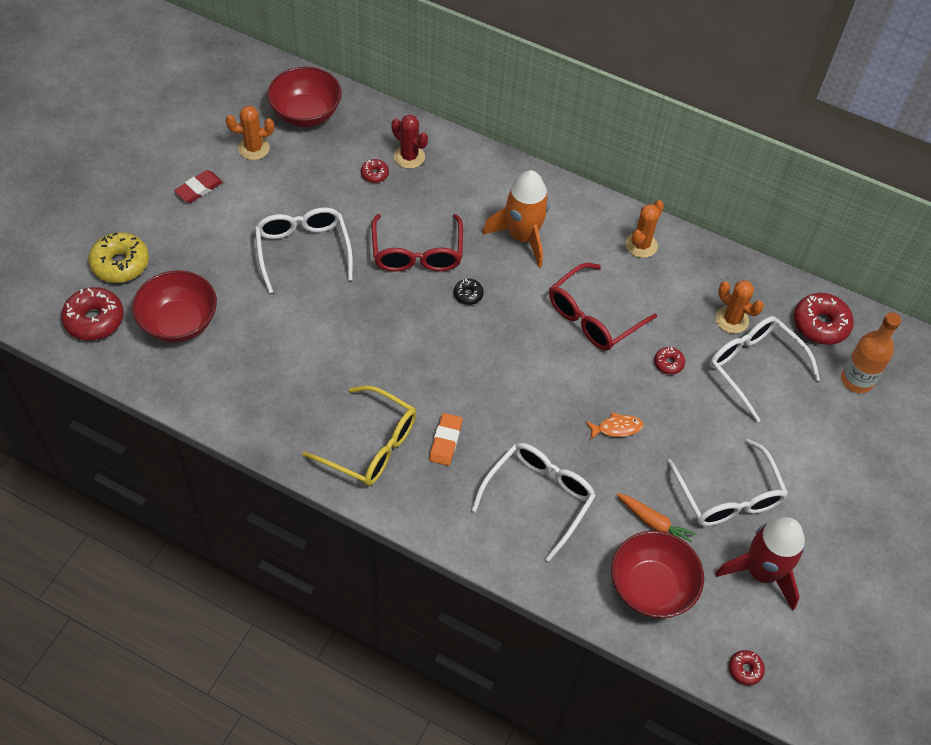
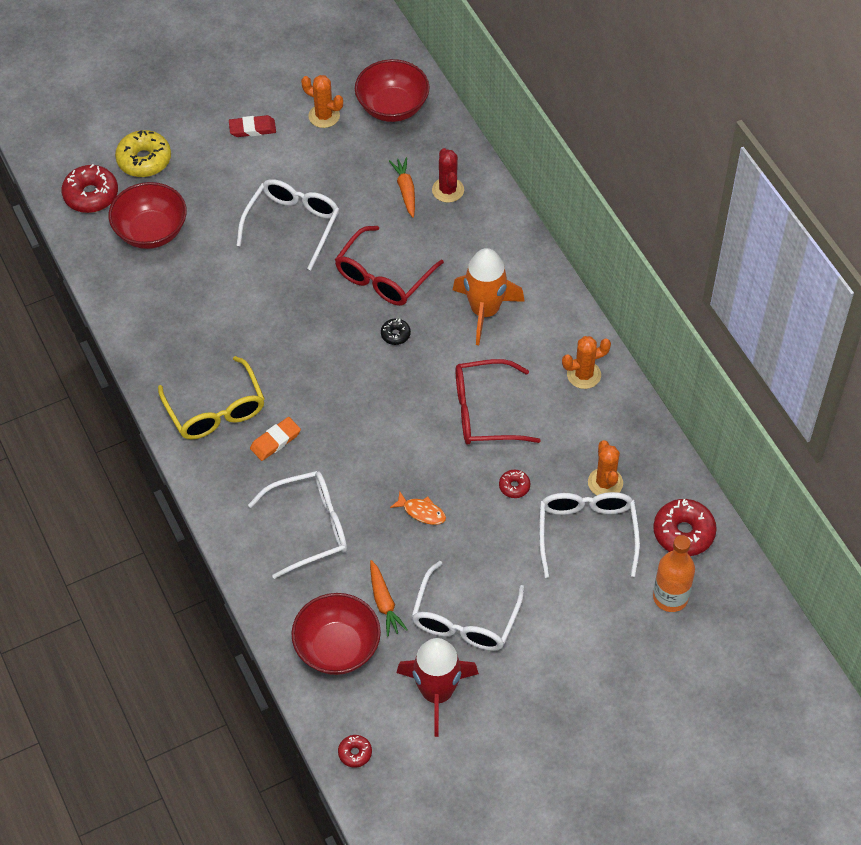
camera: 40 degrees right, 0 degrees up
(375, 174) = (405, 190): red donut -> orange carrot

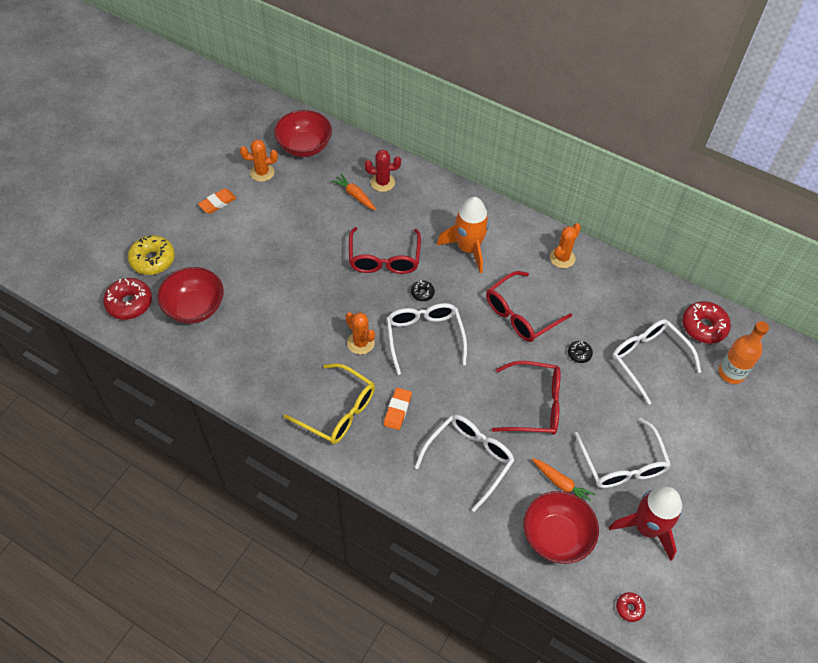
camera: 35 degrees left, 0 degrees up
(252, 129) = (217, 203): red eraser -> orange eraser
(293, 224) = (295, 253): white glasses -> white glasses (424, 337)
(422, 512) = (535, 405): orange fish -> red glasses
(448, 190) = (382, 182): red cactus -> red cactus turned 45 degrees counterclockwise
(514, 486) = (579, 354): red donut -> black donut
(605, 483) = (632, 320): orange cactus -> orange cactus (360, 343)

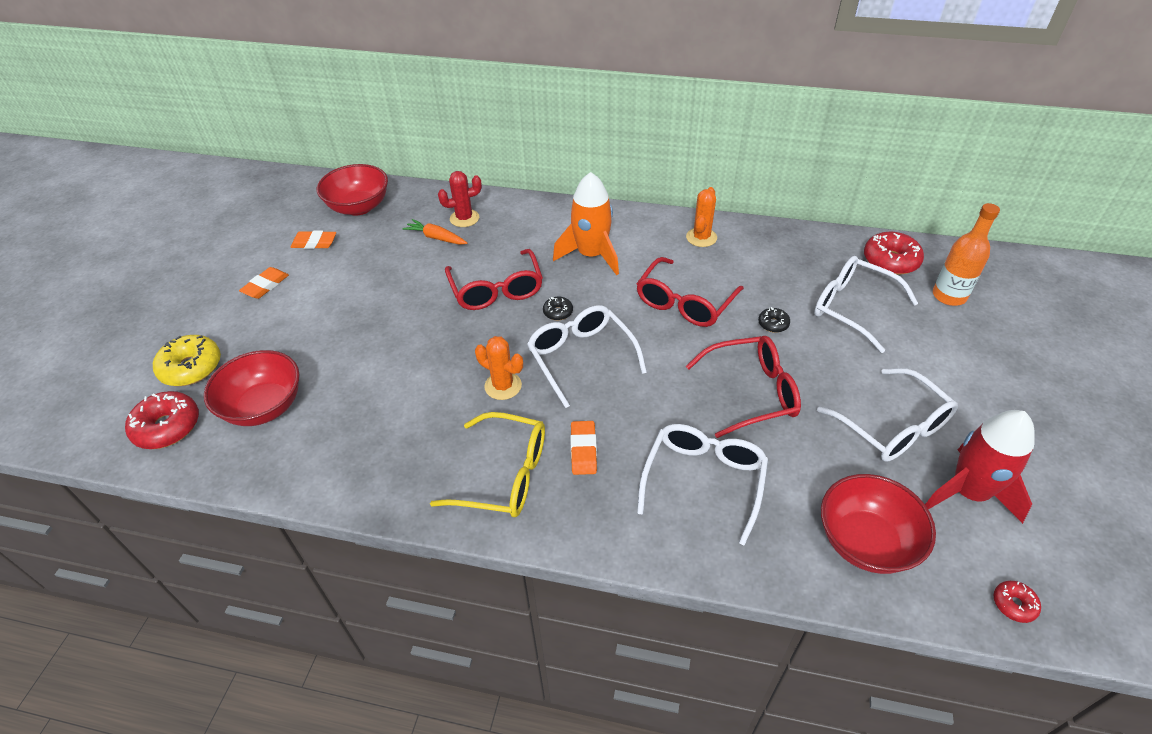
camera: 15 degrees left, 10 degrees down
(262, 172) = (314, 243): orange cactus -> orange eraser
(561, 483) = (834, 473): orange carrot -> none

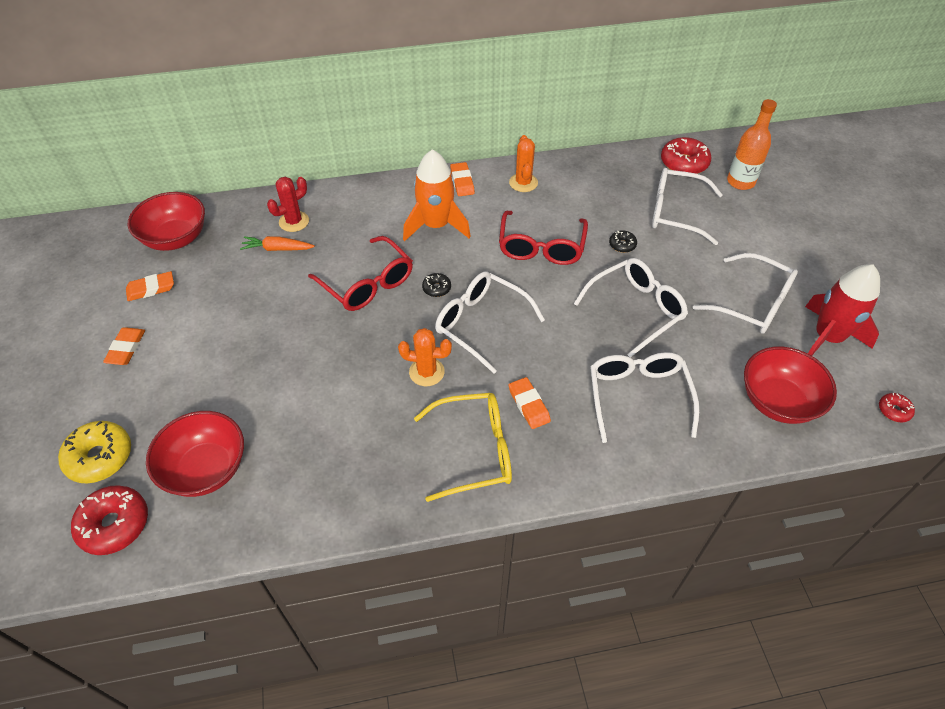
camera: 25 degrees left, 5 degrees up
(640, 222) = (462, 182): none -> orange eraser
(752, 392) = (636, 309): red glasses -> white glasses

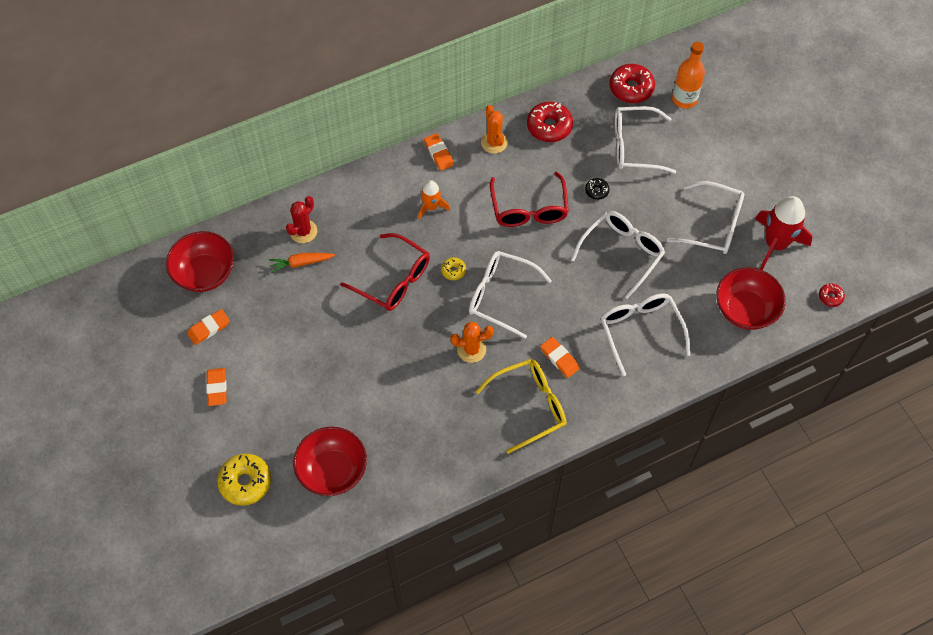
camera: 15 degrees left, 10 degrees up
(114, 524) = (284, 528): red donut -> red donut (549, 126)
(436, 225) = (431, 207): orange rocket -> orange rocket, size x0.56
(436, 288) = (453, 271): black donut -> yellow donut

